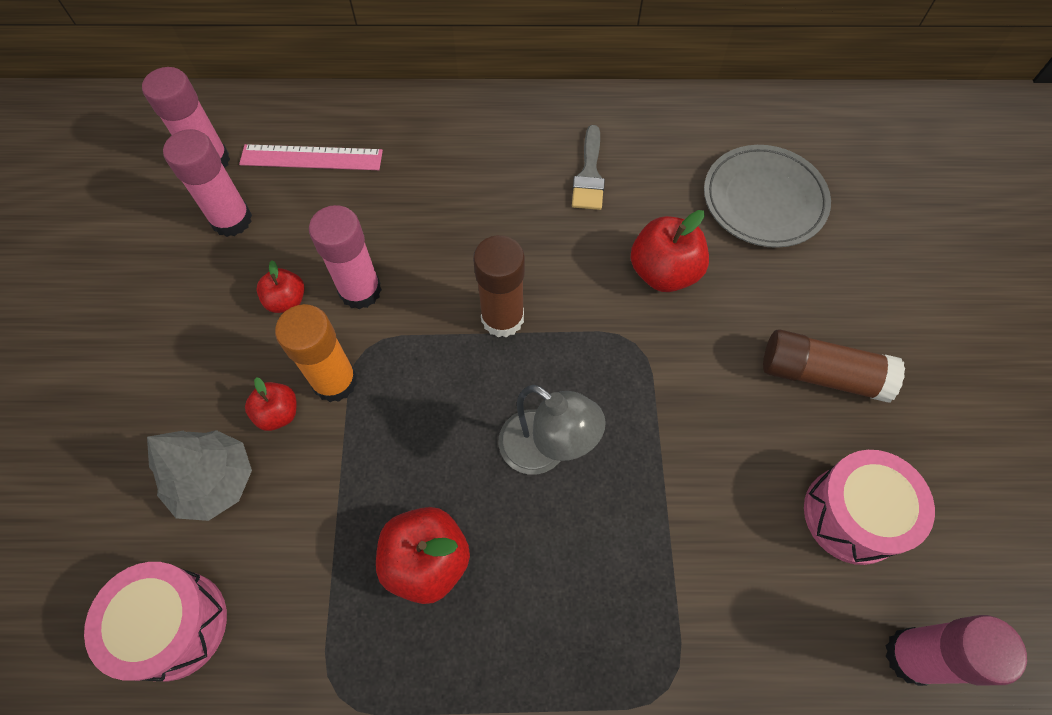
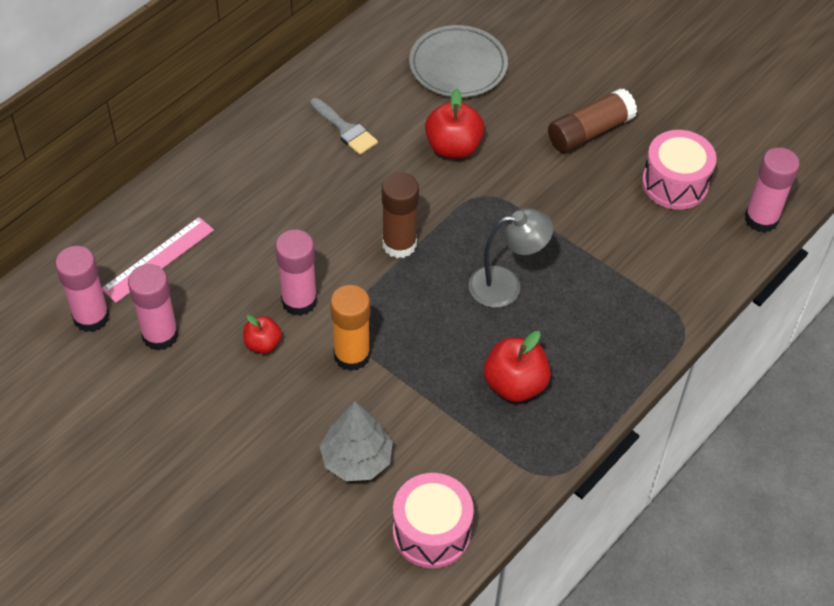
camera: 50 degrees left, 10 degrees down
(278, 413) = (343, 398): red apple -> none

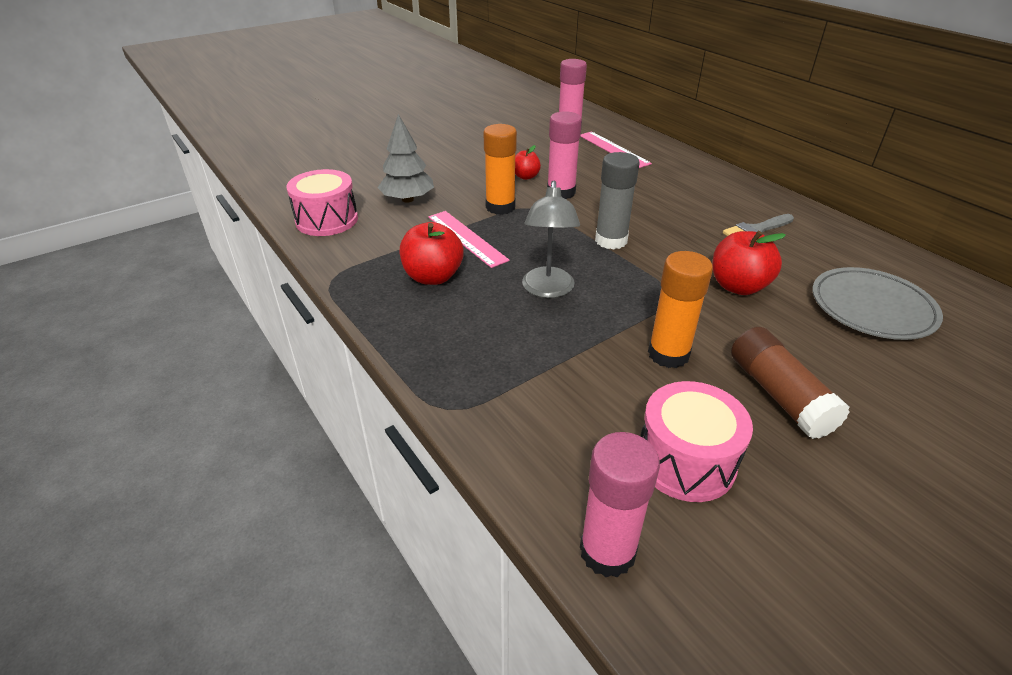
camera: 105 degrees right, 15 degrees down
(160, 335) = (547, 146): pink glue stick -> none
(399, 244) = (611, 240): brown glue stick -> grey glue stick
(431, 373) = (467, 238): none -> pink ruler
(567, 194) = (668, 354): none -> orange glue stick

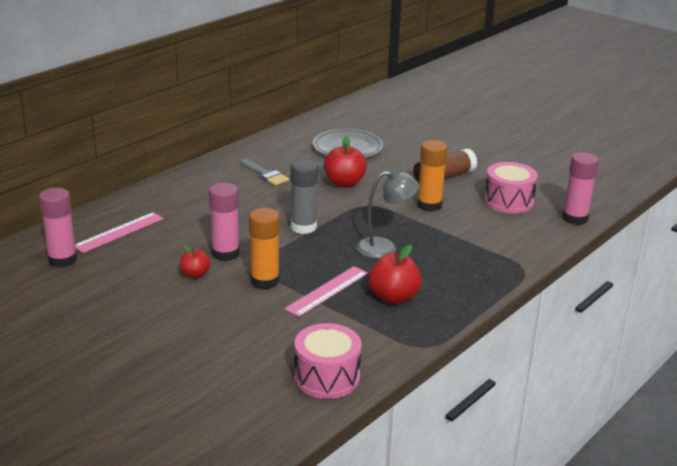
camera: 105 degrees left, 10 degrees down
(408, 199) = (266, 336): grey tree -> none

